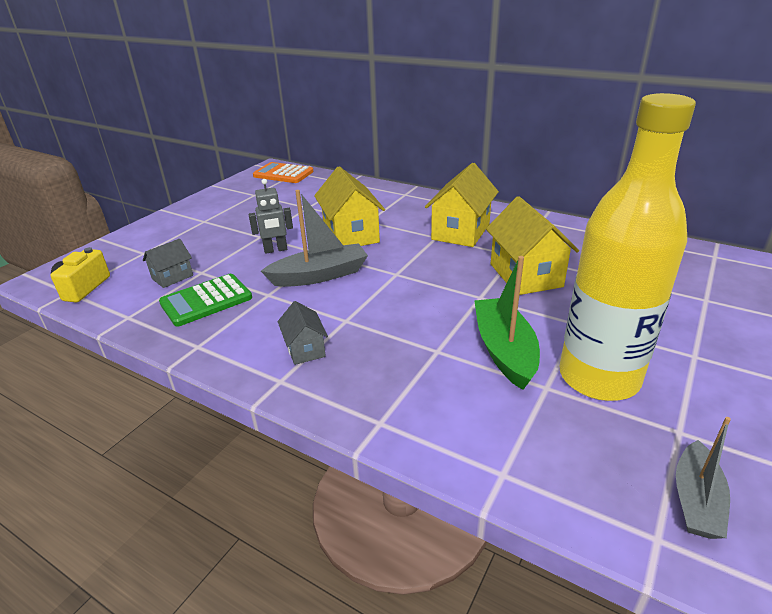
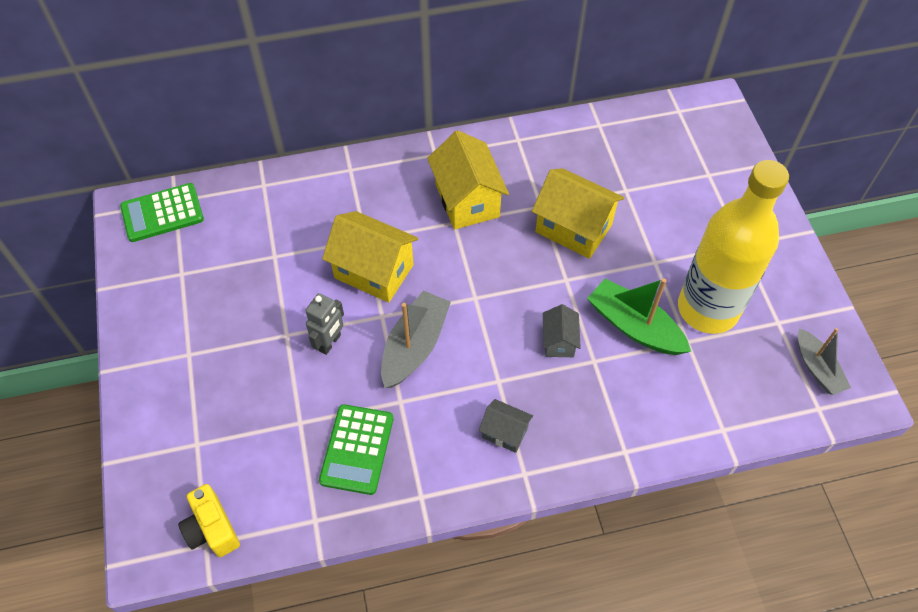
camera: 45 degrees left, 25 degrees up
(172, 277) = (281, 449): grey house -> grey house (559, 341)
(283, 174) = (162, 213): orange calculator -> green calculator

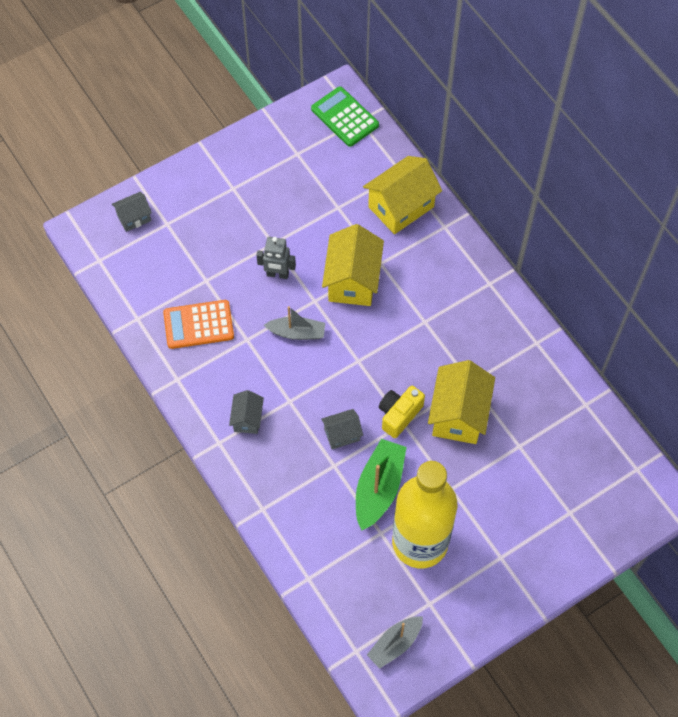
camera: 70 degrees right, 5 degrees up
(166, 481) = (134, 218): none -> grey house
(212, 529) = (110, 259): yellow camera -> yellow camera (399, 415)
(357, 449) = (198, 325): green calculator -> orange calculator
(414, 346) = (297, 333): grey boat -> grey boat, size x0.66
(467, 200) = (451, 324): yellow house -> yellow house (401, 207)

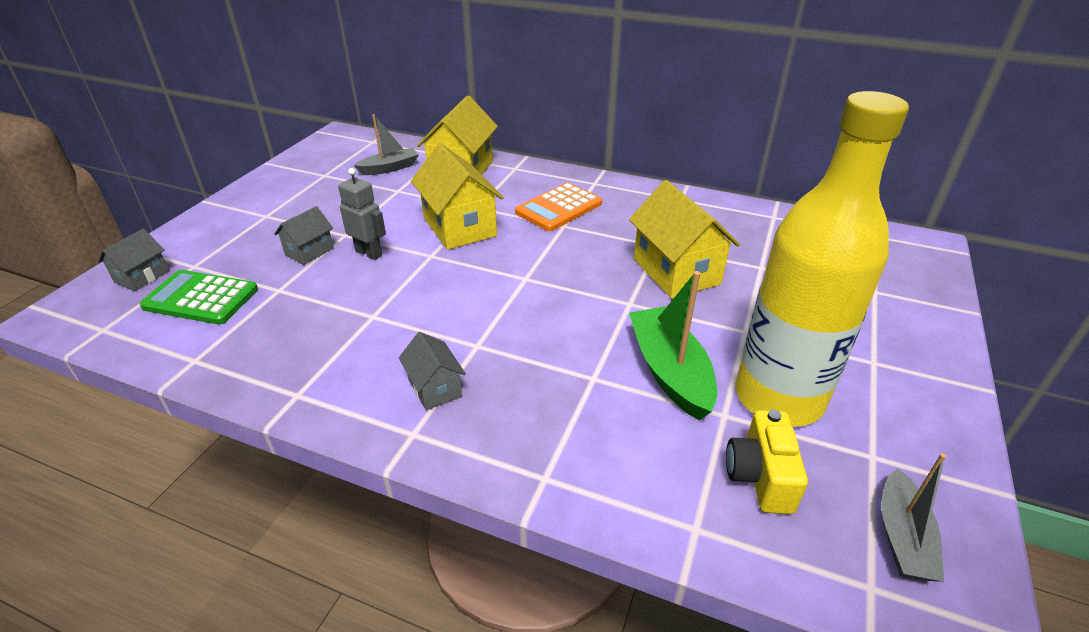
camera: 35 degrees left, 25 degrees down
(198, 325) = (294, 330): orange calculator -> orange calculator (558, 208)
(277, 274) = (369, 253): grey robot -> grey robot turned 120 degrees counterclockwise
(297, 333) = (432, 286): grey boat -> grey boat (389, 168)
(342, 434) = (572, 344): grey house -> grey house (309, 251)
(345, 117) = (356, 144): green calculator -> green calculator (201, 298)
(399, 415) = (617, 299): yellow camera -> yellow camera (760, 477)

